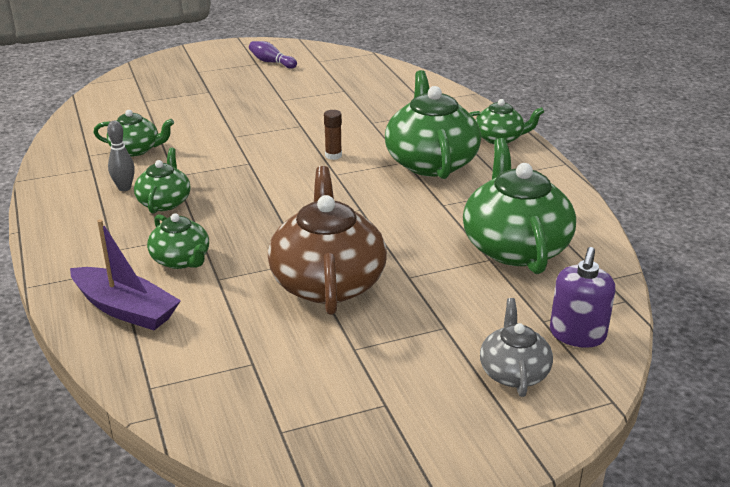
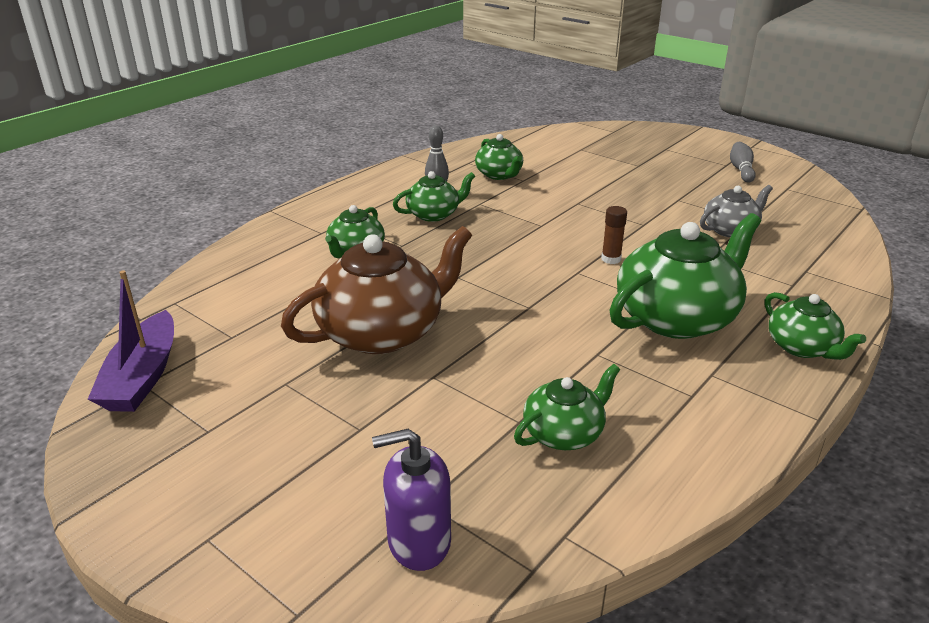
camera: 60 degrees right, 0 degrees up
(126, 309) = (269, 255): purple boat -> purple boat (143, 376)
(271, 62) = (741, 170): purple bowling pin -> grey bowling pin
(513, 372) = (309, 506): grey teapot -> grey teapot (730, 230)
(514, 247) = (564, 433): green teapot -> green teapot, size x0.54

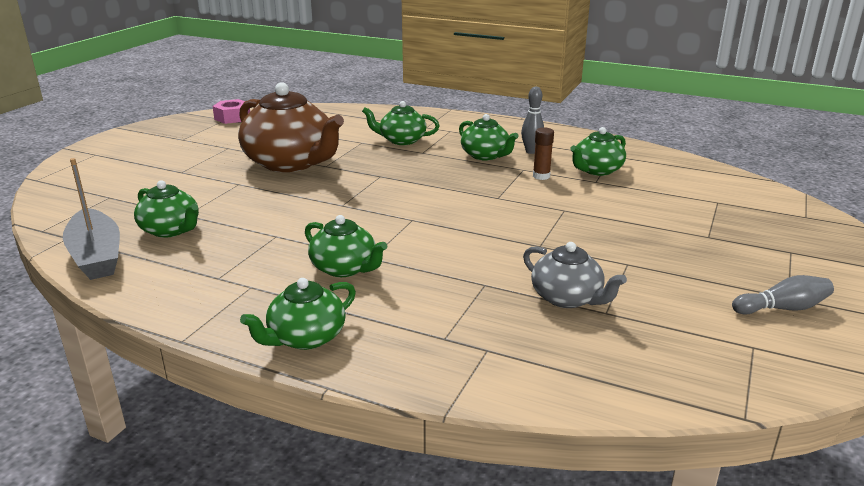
camera: 75 degrees right, 5 degrees down
(143, 376) = (232, 118): purple boat -> pink nut
(418, 541) = (76, 199): purple soap dispenser -> none
(611, 259) = (447, 232): brown glue stick -> brown glue stick (541, 176)
(628, 498) = (96, 256): none -> grey boat
(677, 318) = (345, 268): green teapot -> green teapot, size x0.54

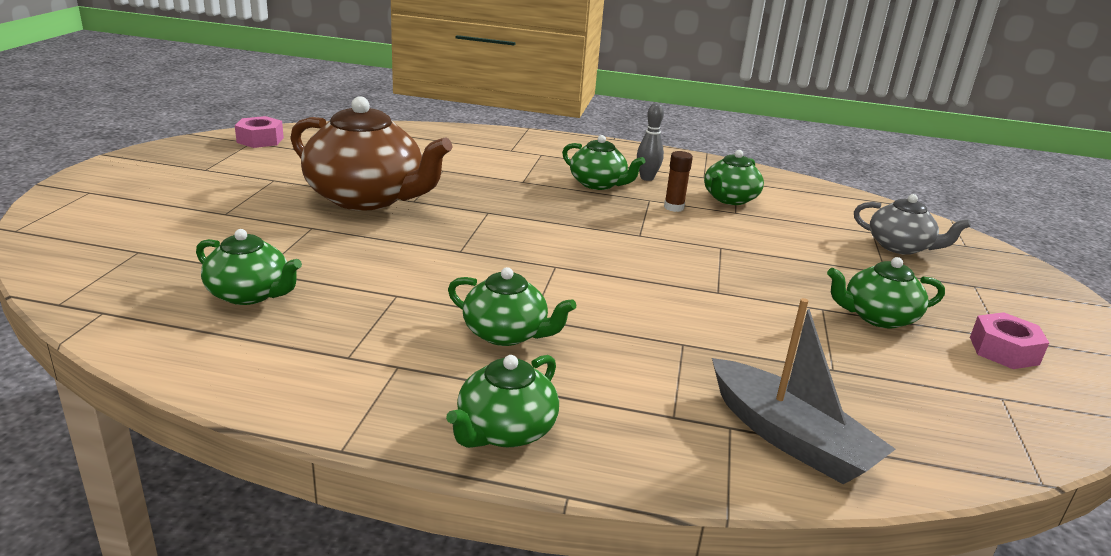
camera: 15 degrees left, 0 degrees up
(96, 256) = (159, 336): grey boat -> grey boat (790, 438)
(401, 140) = (490, 167): green teapot -> green teapot (877, 317)
(567, 298) = (783, 354): grey teapot -> grey teapot (900, 247)
(782, 308) = (1004, 350): grey bowling pin -> pink nut

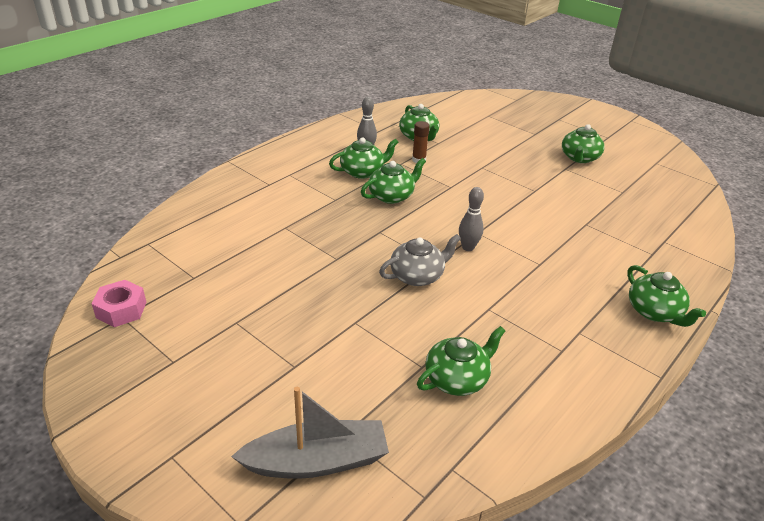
camera: 60 degrees left, 10 degrees up
(367, 198) = (316, 280): brown teapot -> none
(506, 334) = (555, 279): green teapot -> green teapot (392, 196)
(514, 264) = (468, 247): none -> grey bowling pin
(790, 438) = (676, 229): grey boat -> grey boat (317, 461)
(900, 247) = (509, 117): grey teapot -> grey teapot (418, 276)
(1004, 350) = (619, 143): pink nut -> none

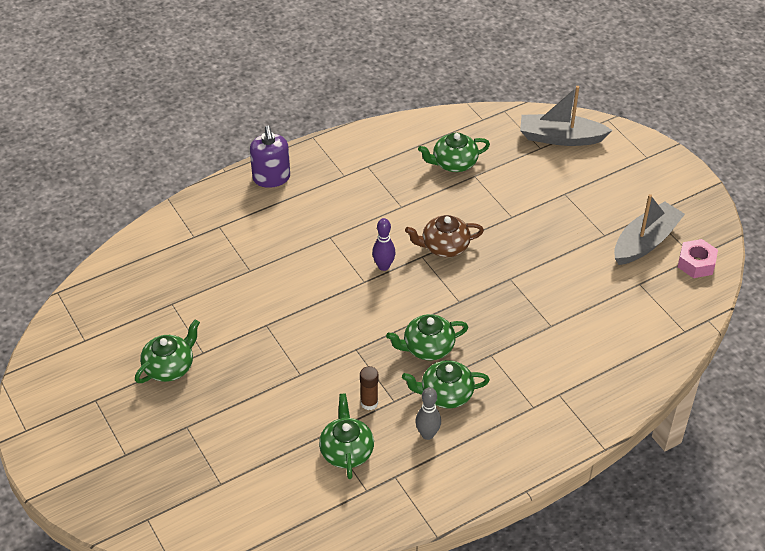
camera: 160 degrees left, 10 degrees up
(183, 323) = (645, 242): none -> grey boat
(418, 276) = (444, 246): grey teapot -> brown teapot
(468, 247) = (383, 266): grey bowling pin -> purple bowling pin
(654, 312) = (271, 178): green teapot -> purple soap dispenser

